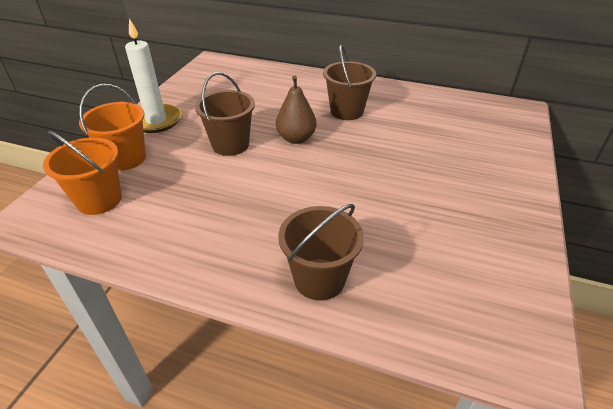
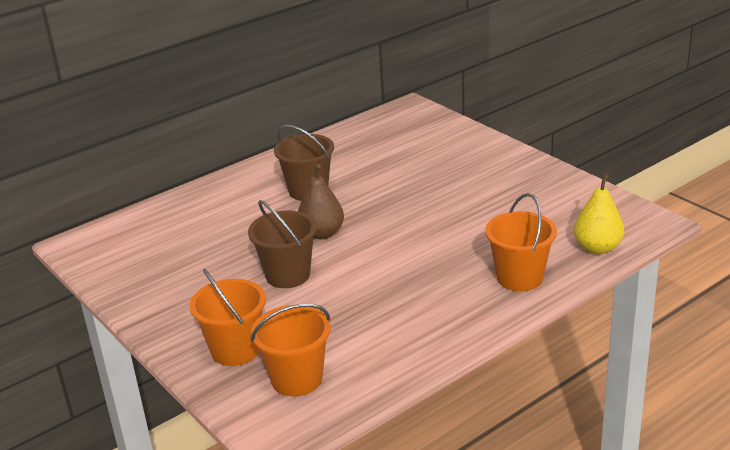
camera: 55 degrees left, 10 degrees down
(156, 121) = (177, 315): white candle -> none
(319, 279) = (519, 277): brown bucket -> orange bucket
(426, 325) = (597, 248): none -> yellow pear

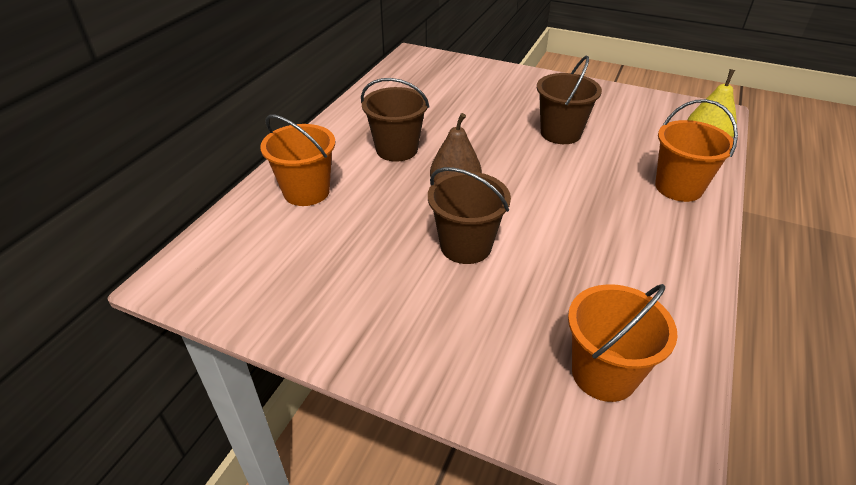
camera: 30 degrees left, 10 degrees up
(235, 350) = (499, 360): orange bucket -> orange bucket (306, 192)
(467, 208) = (560, 133): none -> brown bucket

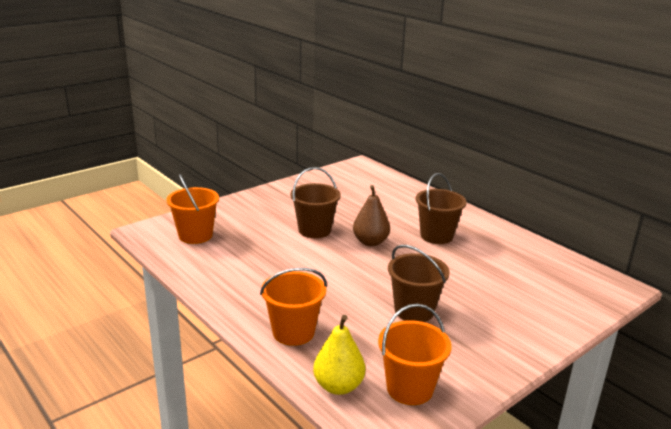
camera: 115 degrees right, 15 degrees down
(306, 192) = (407, 200): orange bucket -> orange bucket (409, 388)

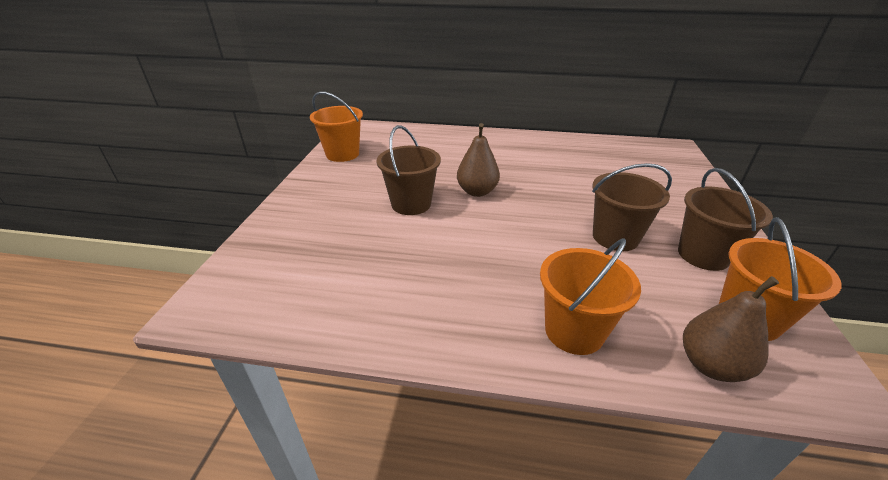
camera: 40 degrees left, 10 degrees up
(195, 235) = (285, 277): orange bucket -> orange bucket (342, 154)
(338, 386) = (711, 365): yellow pear -> brown pear
(436, 236) = (514, 162): brown bucket -> brown bucket (703, 255)

